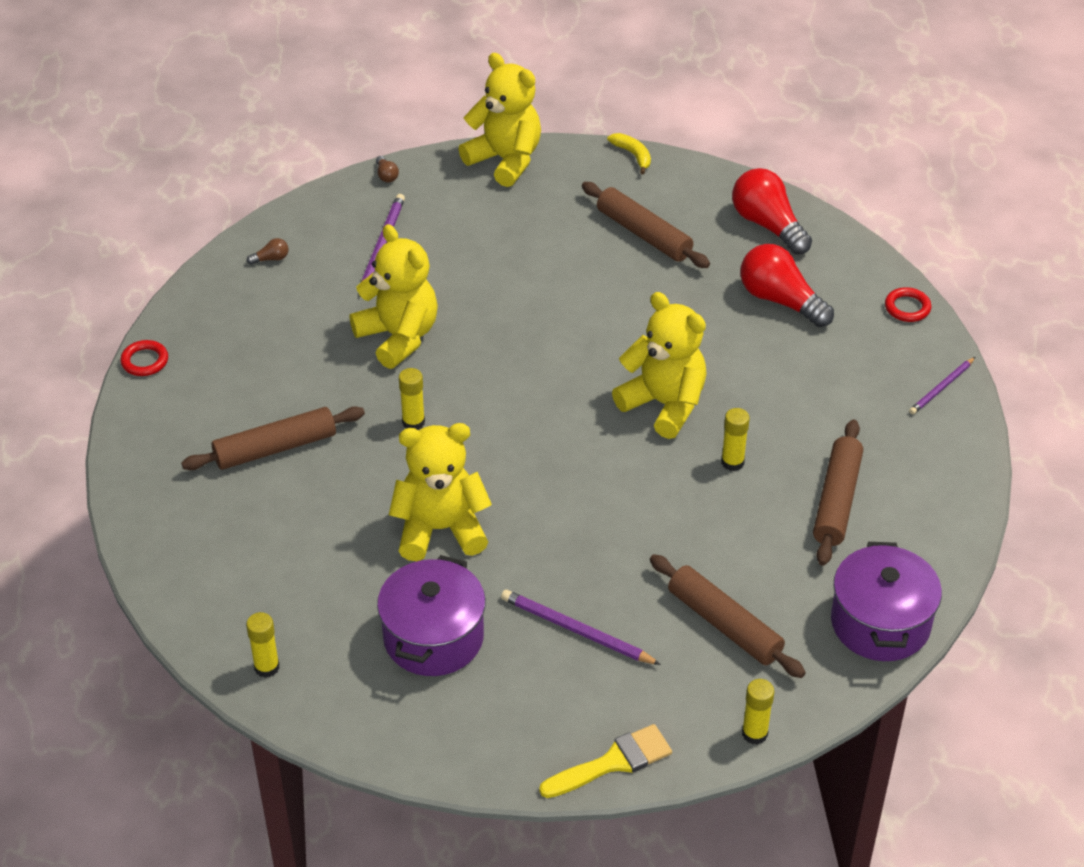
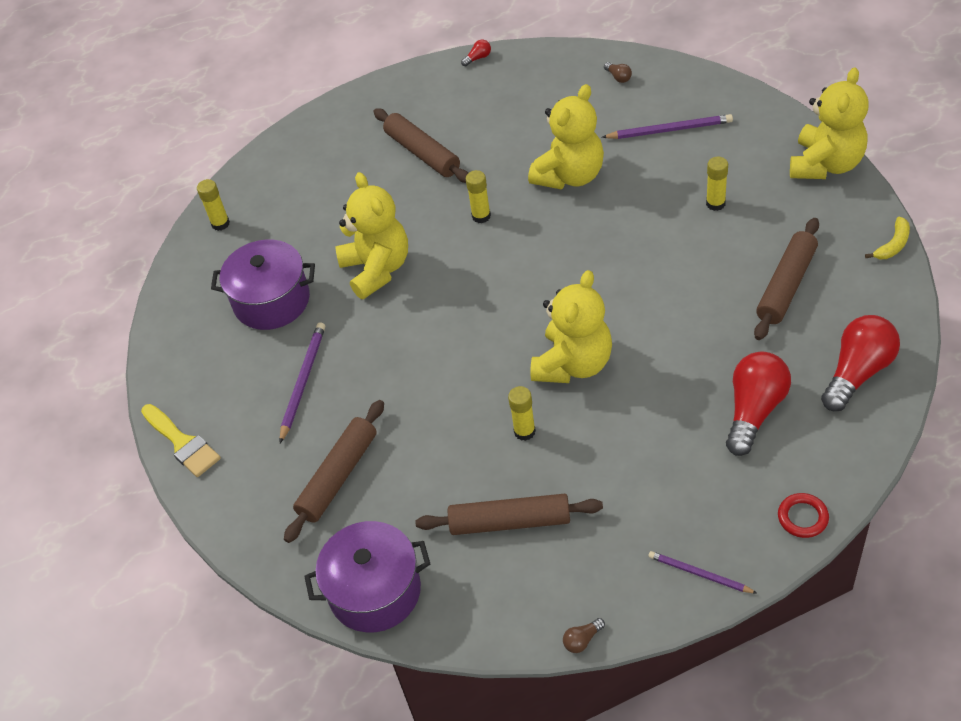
camera: 80 degrees right, 5 degrees up
(145, 361) = (478, 58): red ring -> red light bulb
(386, 175) = (756, 102): brown light bulb -> brown light bulb (582, 640)
(754, 733) = (231, 528): yellow glue stick -> yellow glue stick (715, 203)

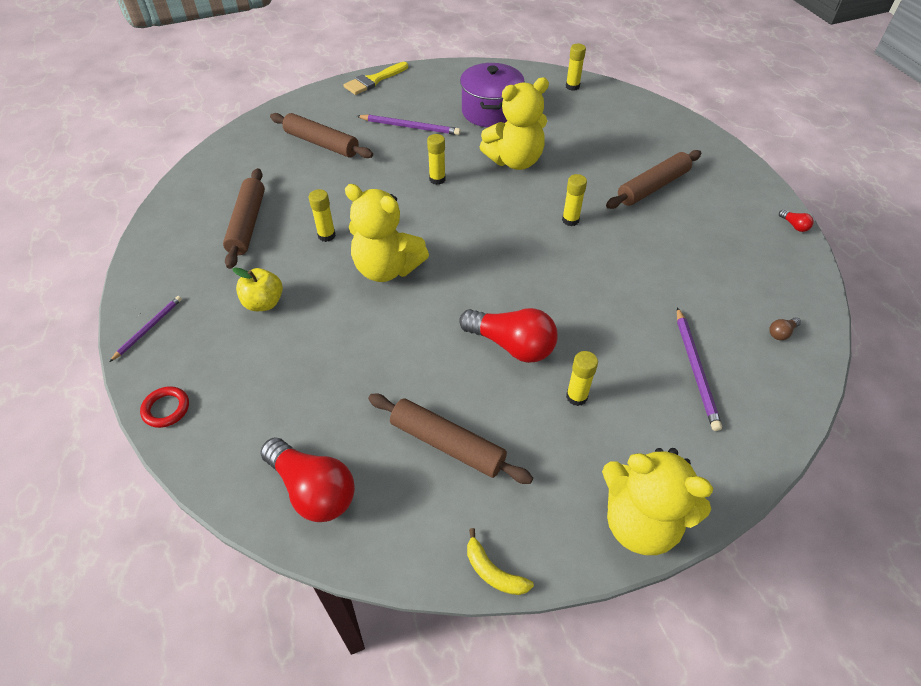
camera: 85 degrees right, 0 degrees up
(375, 591) = (223, 159): purple pot -> none
(414, 339) = (437, 179): none -> yellow glue stick
(570, 176) = (622, 282): yellow teddy bear -> none
(582, 640) = (131, 256): brown light bulb -> none
(642, 468) = (264, 303): none -> yellow apple
(754, 411) = (295, 390): red light bulb -> red light bulb (512, 345)

